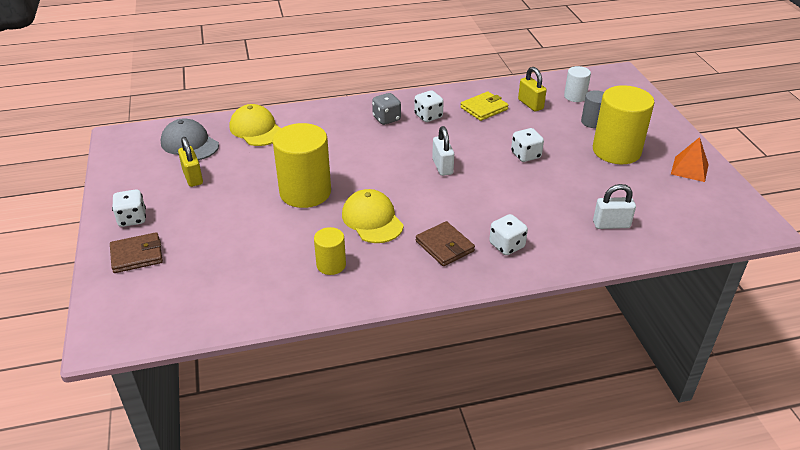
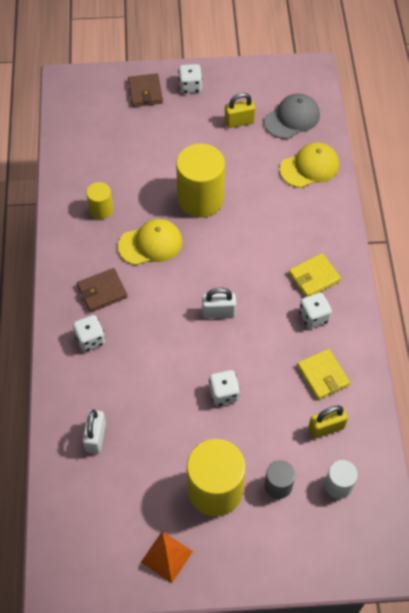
camera: 100 degrees right, 20 degrees up
(386, 119) = (314, 277): grey dice -> yellow wallet

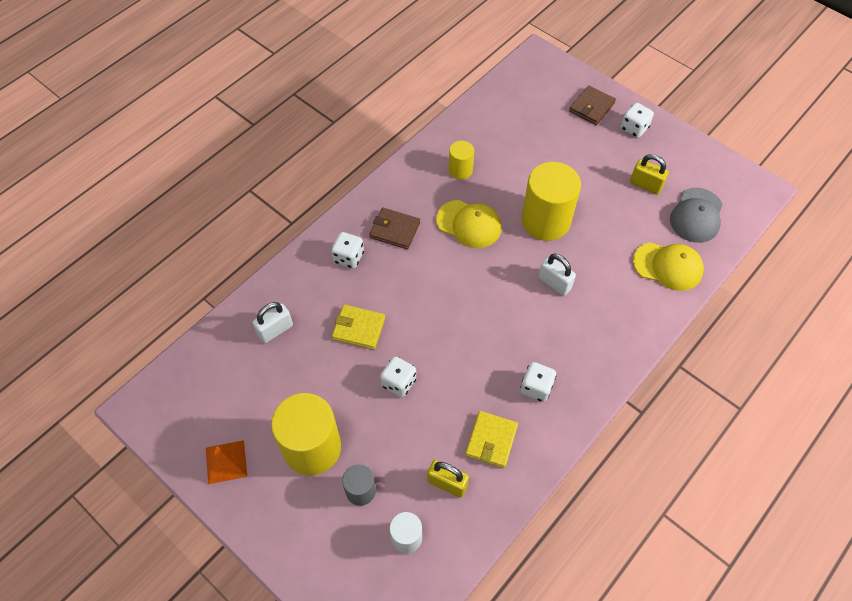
camera: 45 degrees right, 0 degrees up
(218, 312) = (463, 318): white padlock -> white padlock (554, 283)
(292, 118) = (696, 215): grey cap -> grey cap turned 105 degrees clockwise
(314, 277) = (572, 357): yellow wallet -> yellow wallet (359, 328)

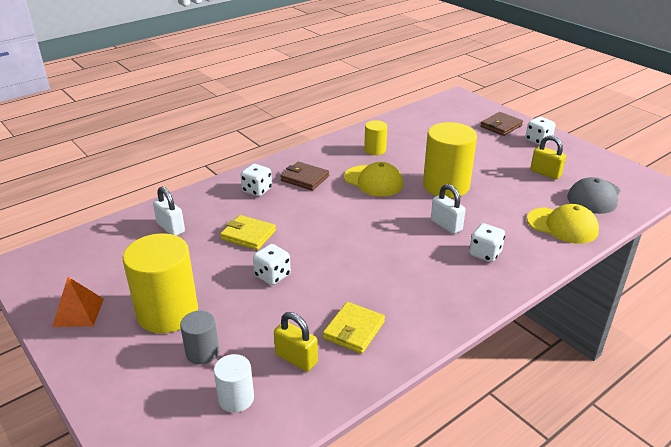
camera: 10 degrees right, 25 degrees down
(275, 330) = (171, 228): white padlock -> white padlock turned 75 degrees clockwise
(536, 387) = (411, 295): white dice -> white dice (485, 254)

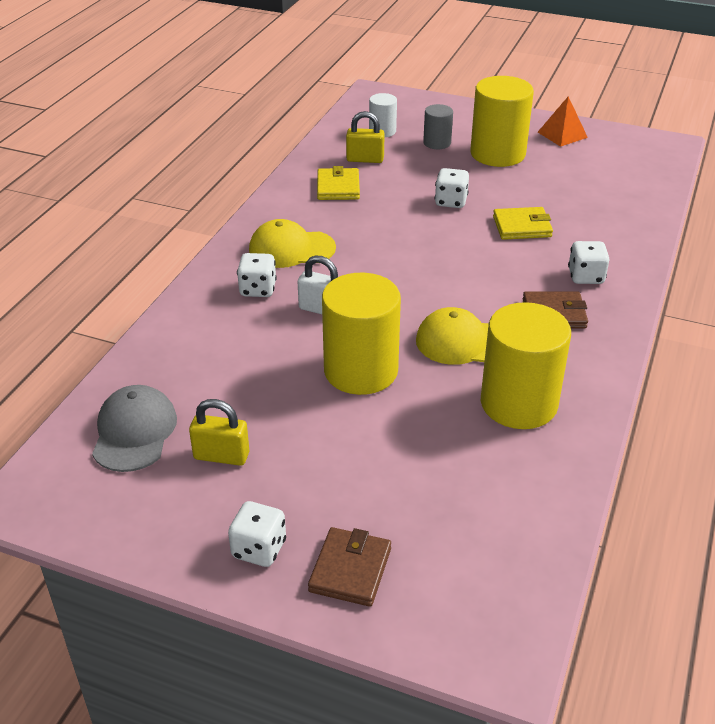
camera: 150 degrees right, 5 degrees up
(171, 228) = (605, 208): white padlock -> none
(375, 150) = (518, 403): yellow cylinder -> yellow cylinder, size x1.96
(562, 225) = (174, 360): yellow cap -> yellow cap (291, 249)

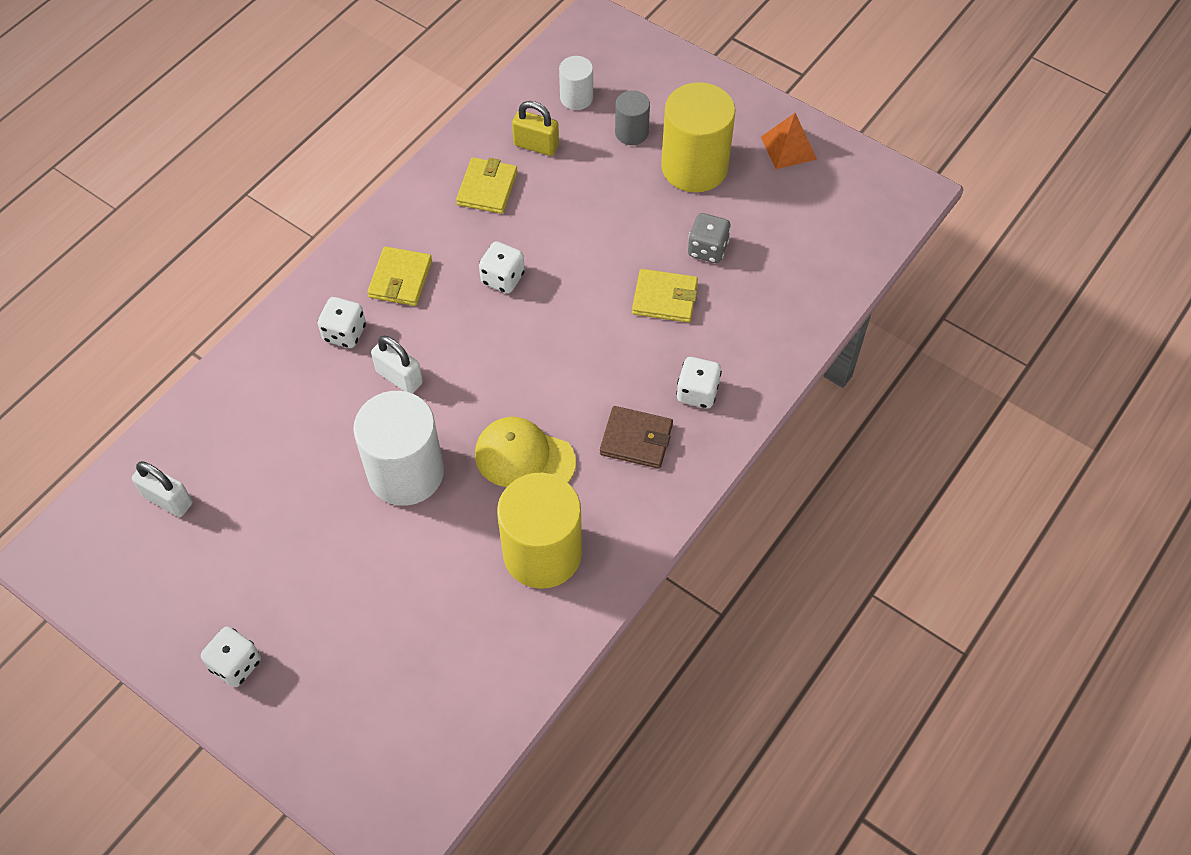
camera: 15 degrees right, 20 degrees up
(134, 432) = (168, 500): grey cap -> white padlock
(221, 456) = (237, 549): yellow padlock -> none
(291, 249) = (400, 279): yellow cap -> yellow wallet
(350, 570) = (306, 707): brown wallet -> none
(361, 371) = (406, 472): yellow cylinder -> white cylinder
(451, 201) = (603, 239): white dice -> white dice (503, 278)
(537, 195) = (707, 249): none -> grey dice

